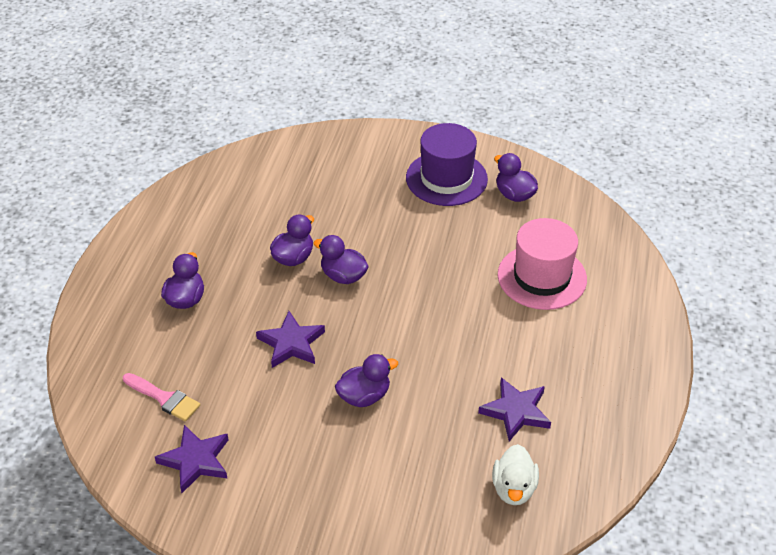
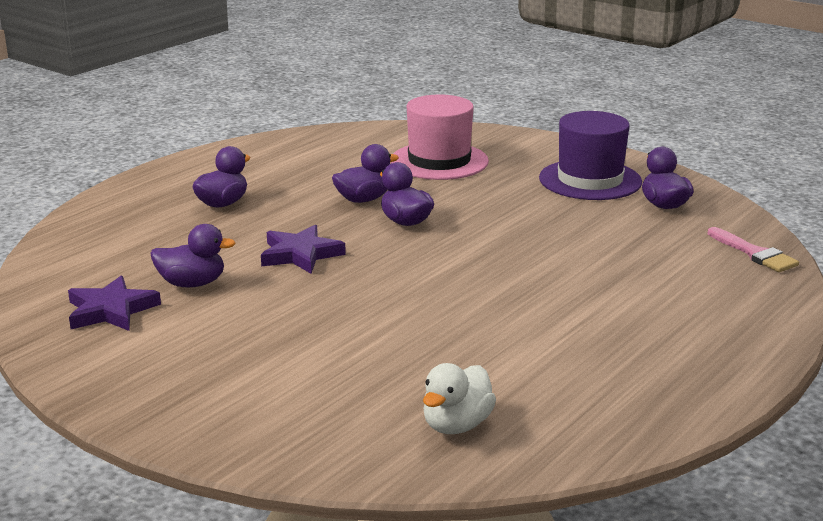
camera: 25 degrees right, 20 degrees down
(164, 398) = (128, 261): pink brush -> pink brush (754, 253)
(364, 396) = (343, 309): purple duck -> purple duck (192, 283)
(516, 411) = (518, 363): purple star -> none
(542, 277) = (646, 269): pink hat -> pink hat (439, 161)

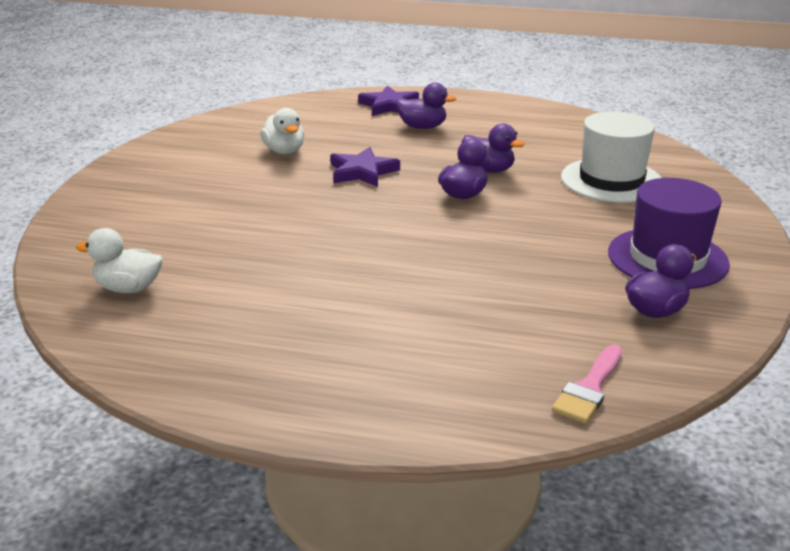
camera: 65 degrees right, 5 degrees up
(111, 310) = (228, 139): purple star -> purple star (389, 106)
(192, 283) = (284, 151): purple duck -> white duck
(439, 161) = (611, 180): pink hat -> white hat

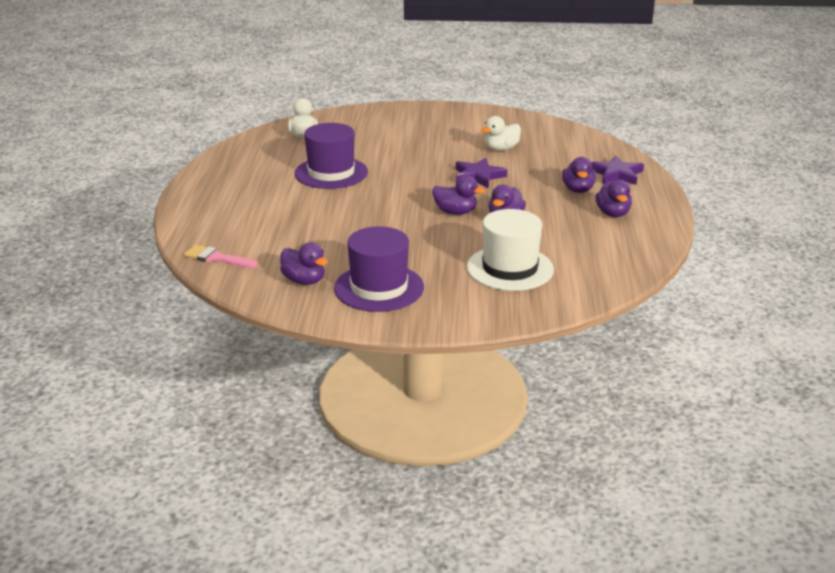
camera: 80 degrees right, 0 degrees up
(300, 271) = (331, 173): none -> purple hat
(486, 119) = (612, 213): none -> purple duck

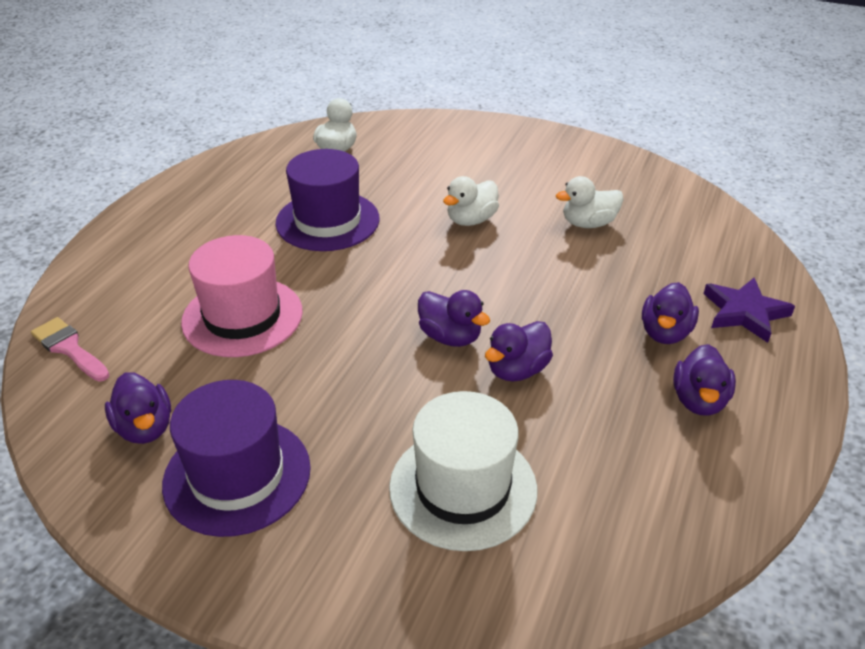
camera: 20 degrees right, 10 degrees up
(317, 225) = (242, 316): none -> pink hat
(426, 158) = (471, 220): none -> white duck
(478, 176) = (525, 270): purple star -> none

